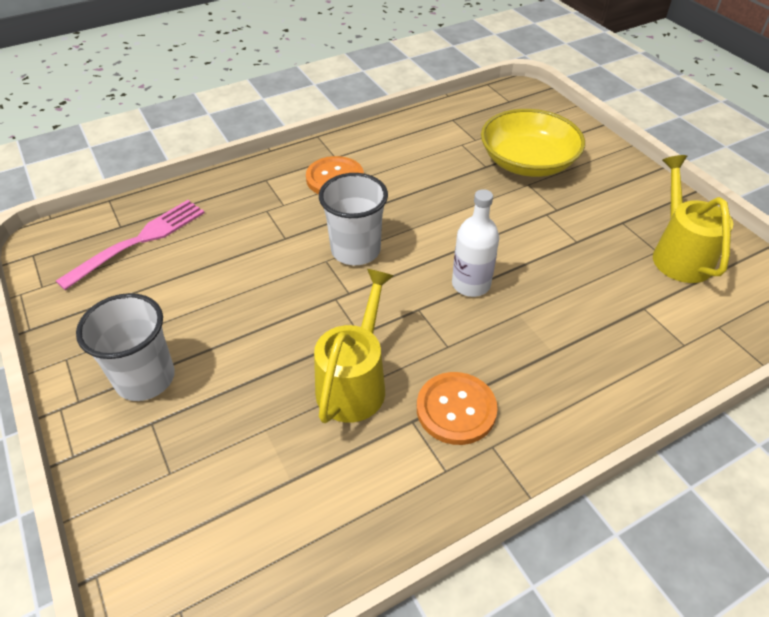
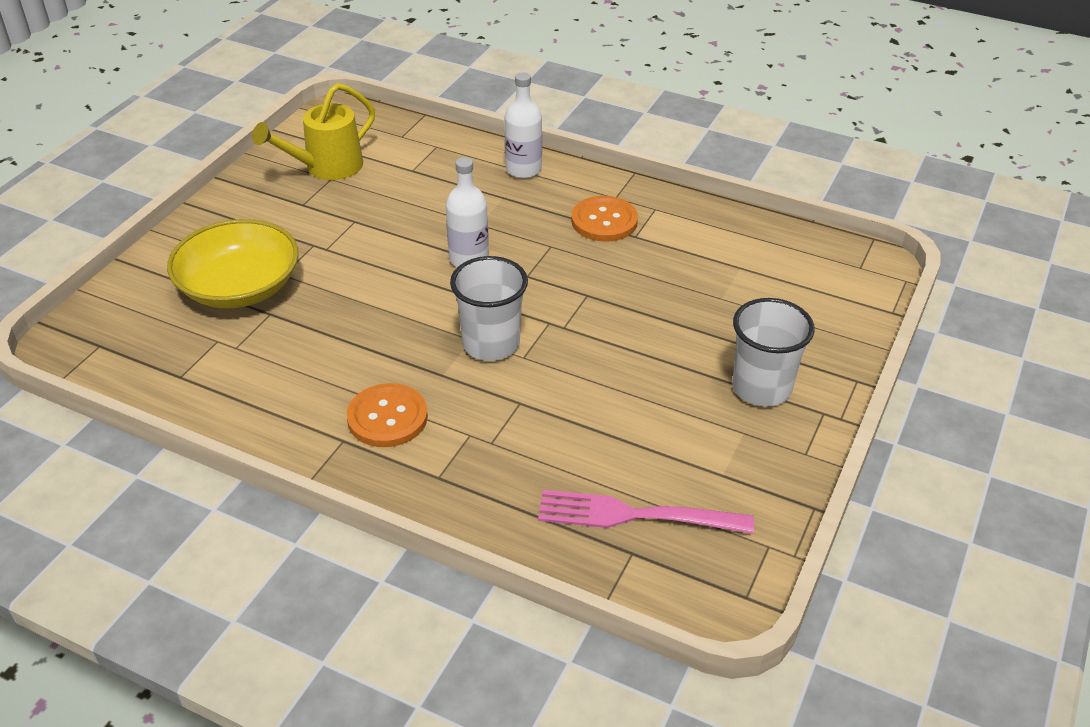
camera: 125 degrees left, 5 degrees down
(355, 382) = (634, 275): yellow watering can -> none
(597, 393) = (523, 169): none -> white bottle

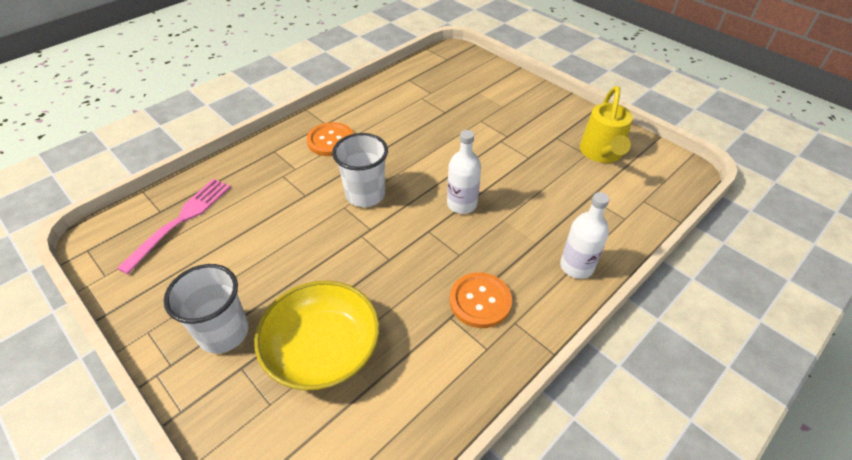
camera: 110 degrees right, 5 degrees up
(239, 287) = (475, 104): yellow bowl -> yellow bowl (322, 348)
(326, 167) = (601, 154): yellow watering can -> yellow watering can turned 150 degrees counterclockwise

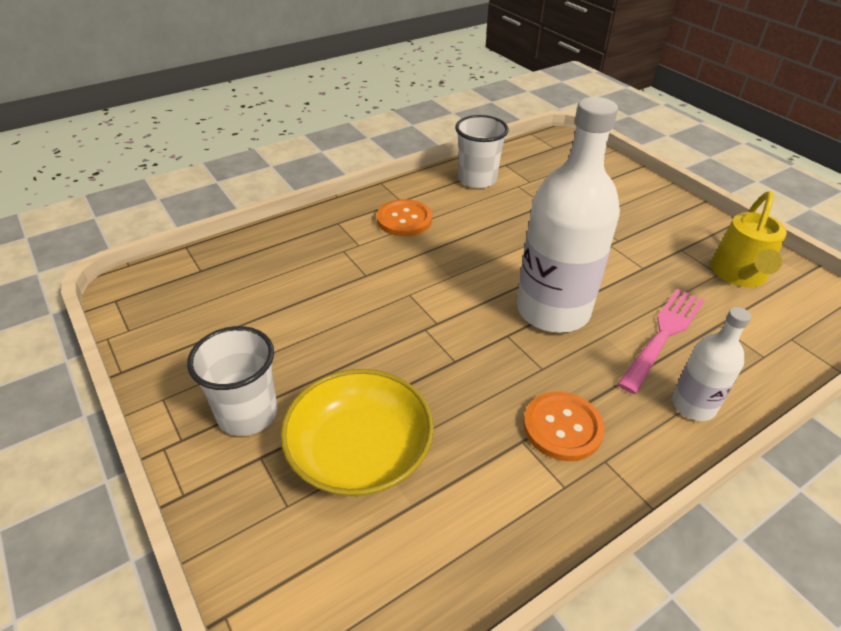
camera: 10 degrees right, 5 degrees down
(181, 220) = (221, 283): pink fork -> pink fork (663, 335)
(365, 194) = (436, 284): white cup -> white cup (477, 179)
(462, 204) = (552, 310): white bottle -> white bottle, size x1.97

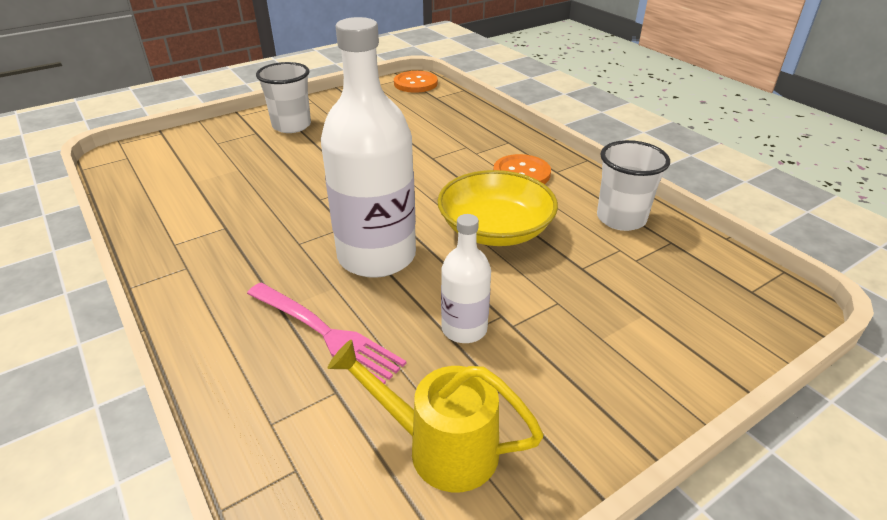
camera: 90 degrees right, 5 degrees down
(360, 451) = (245, 162): yellow bowl -> yellow bowl (495, 229)
(562, 427) = (229, 248): orange button -> orange button (415, 83)
(693, 405) = (220, 336): white bottle -> white bottle (464, 329)

